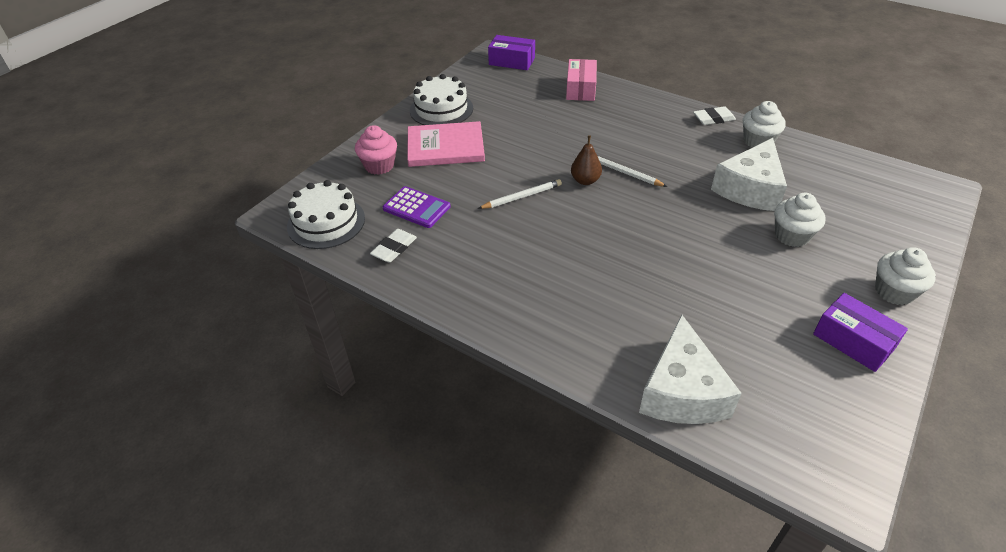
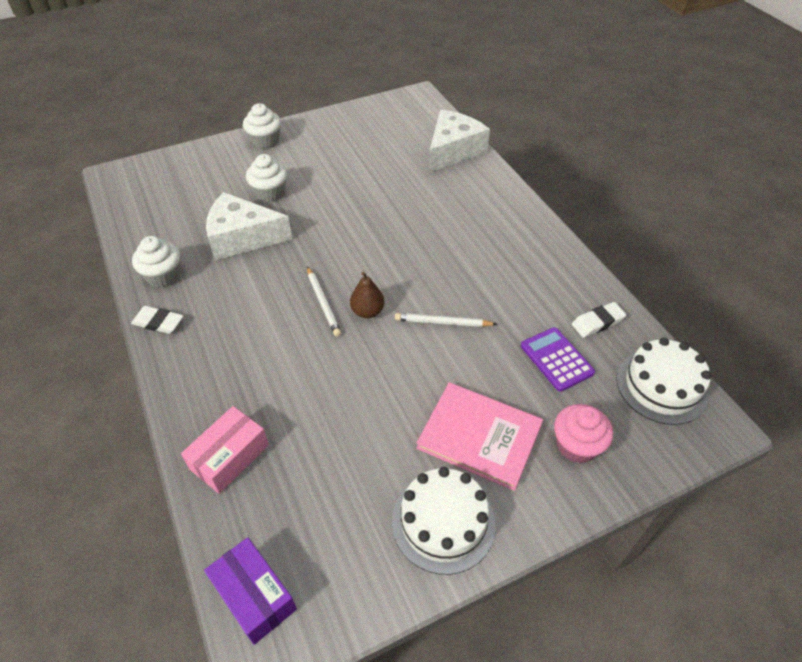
camera: 150 degrees left, 5 degrees up
(750, 188) = (242, 237): white cheese -> white cheese turned 150 degrees counterclockwise
(853, 341) = (328, 133): purple box -> none

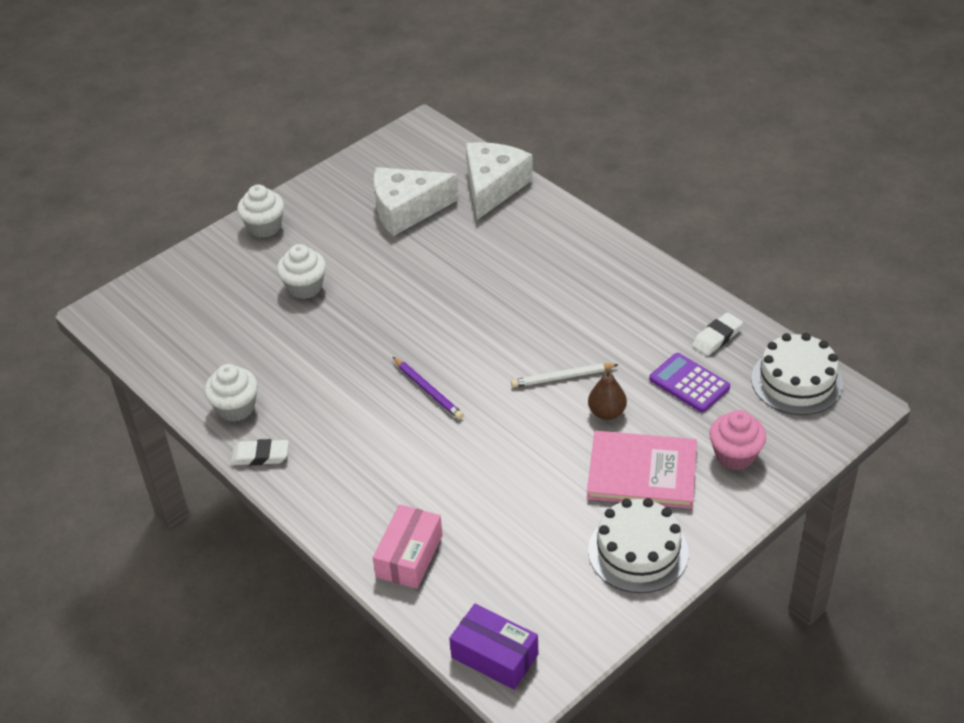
camera: 15 degrees left, 5 degrees down
(242, 237) = (301, 345): white cheese -> white cheese (407, 209)
(323, 303) = (428, 390): white pencil -> purple pencil
(367, 311) = (479, 387): brown pear -> brown pear (606, 412)

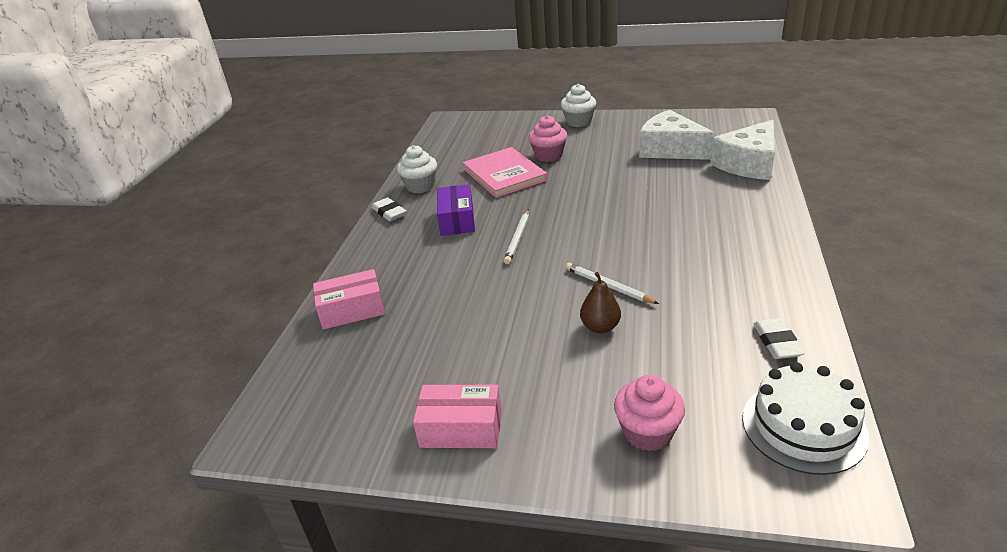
camera: 55 degrees right, 10 degrees down
(305, 287) = (548, 156): white cupcake -> pink cupcake
(428, 390) = (518, 238): purple pencil -> white pencil
(493, 187) = (748, 164): white cheese -> white cheese turned 150 degrees clockwise
(494, 656) = (280, 403): purple box -> purple box (457, 220)
(638, 551) = (461, 428): white cake -> pink box
(642, 472) = (556, 382): pink book -> pink book (504, 175)
(689, 383) = (697, 355): purple calculator -> none
(717, 337) = (777, 342): white eraser -> white eraser turned 75 degrees clockwise

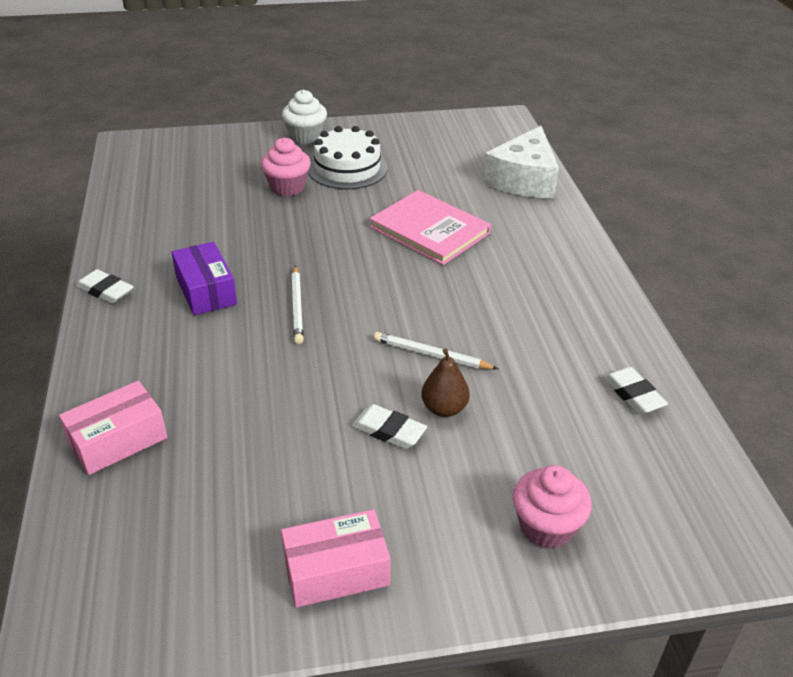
camera: 25 degrees left, 5 degrees up
(420, 186) = (133, 247): white cupcake -> none
(504, 175) = (241, 219): pink book -> pink book (429, 230)
(548, 336) = (389, 431): none -> white eraser
(670, 149) = (431, 167): white cheese -> none
(803, 426) = (692, 485): white cake -> white cake (347, 168)

